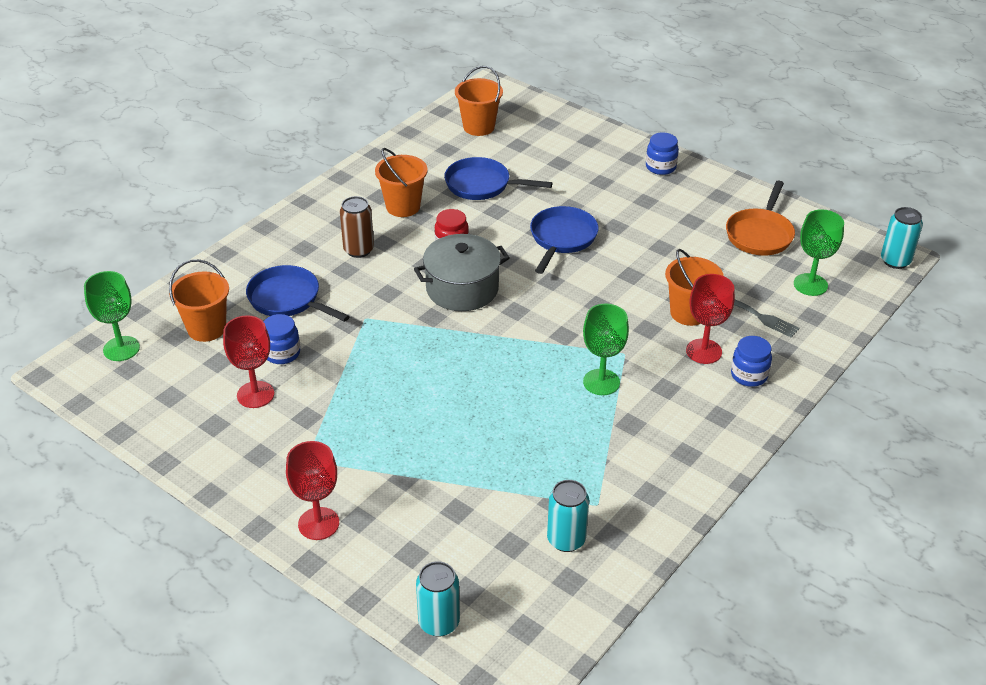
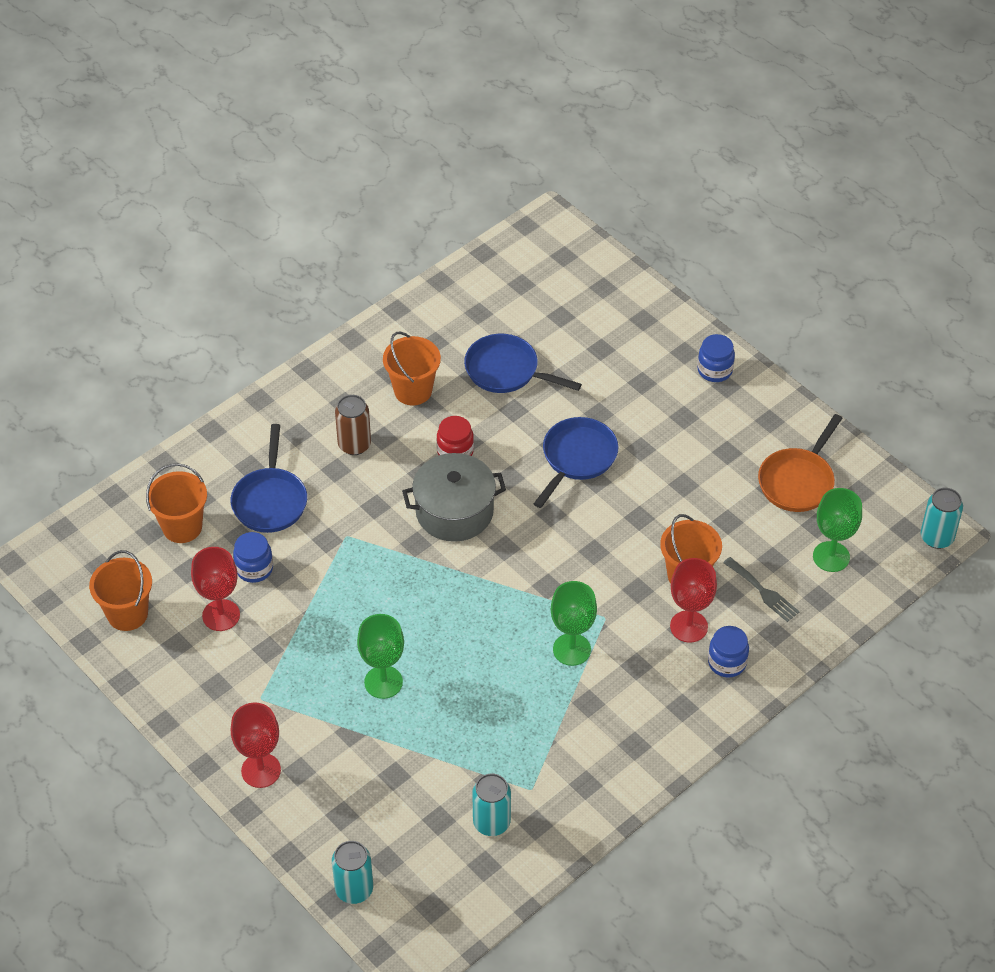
camera: 10 degrees right, 10 degrees up
(121, 349) = (94, 540): green goblet -> green goblet (383, 682)
(288, 299) = (270, 500): blue pan -> blue pan turned 135 degrees counterclockwise
(478, 127) = (521, 283): orange bucket -> orange bucket (127, 614)

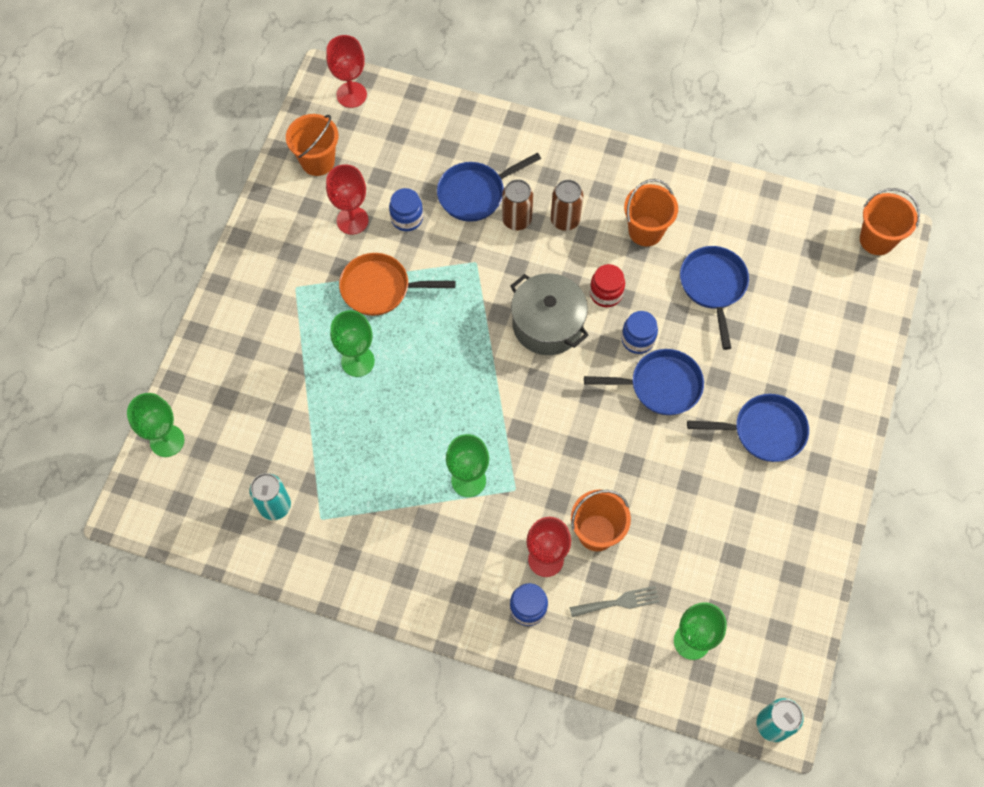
camera: 60 degrees right, 15 degrees up
(182, 527) = (414, 151): orange bucket -> orange bucket (877, 240)
(261, 770) = (234, 322): red goblet -> red goblet (351, 95)
(325, 482) = (516, 220): none -> brown can
(354, 889) = (167, 441): turquoise can -> green goblet
(671, 407) = (764, 431): none -> blue pan
(715, 370) = (829, 445): blue jar -> blue jar (637, 339)
(763, 592) = (618, 602): grey fork -> grey fork turned 120 degrees counterclockwise
(798, 481) = (755, 573): orange pan -> orange pan (380, 288)

